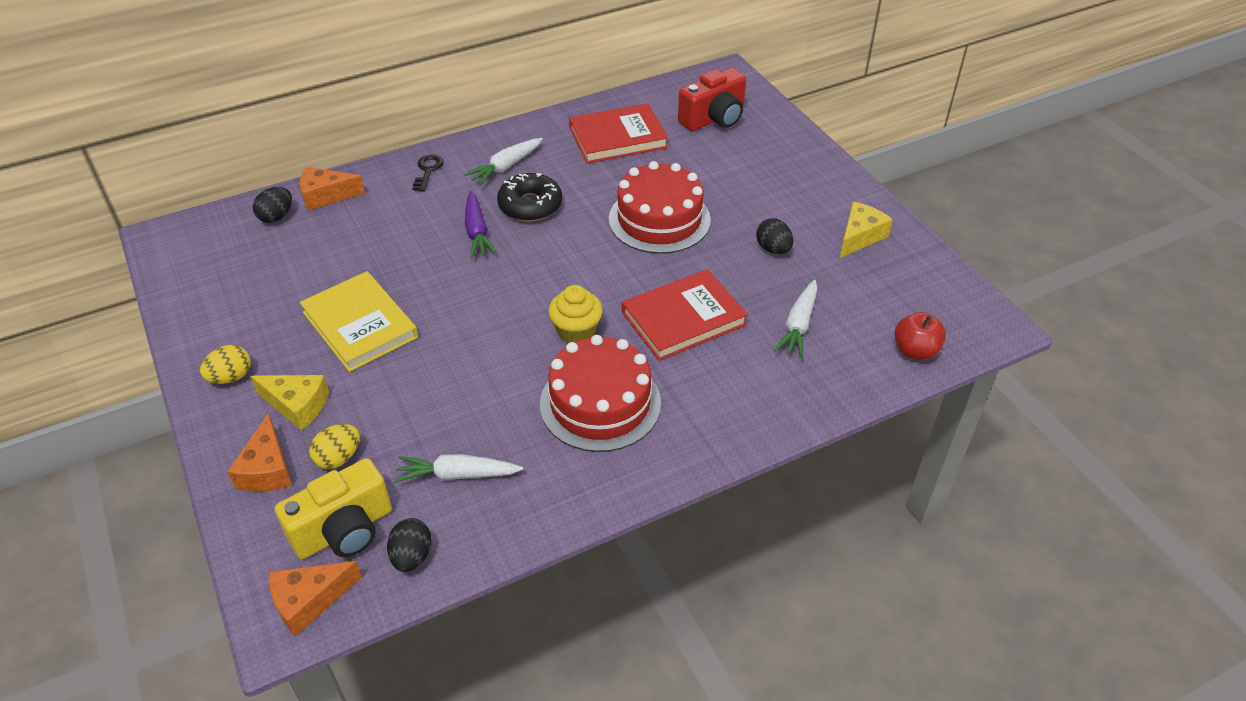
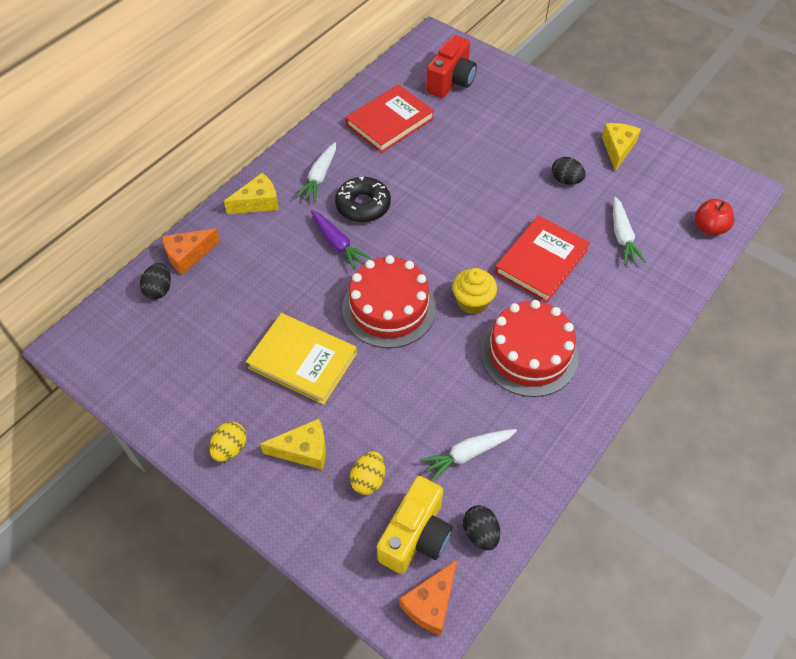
camera: 25 degrees left, 10 degrees up
(267, 469) = (319, 513): orange cheese -> none
(428, 171) = (258, 202): black key -> yellow cheese
(659, 219) = (469, 184): red cake -> red cake (389, 308)

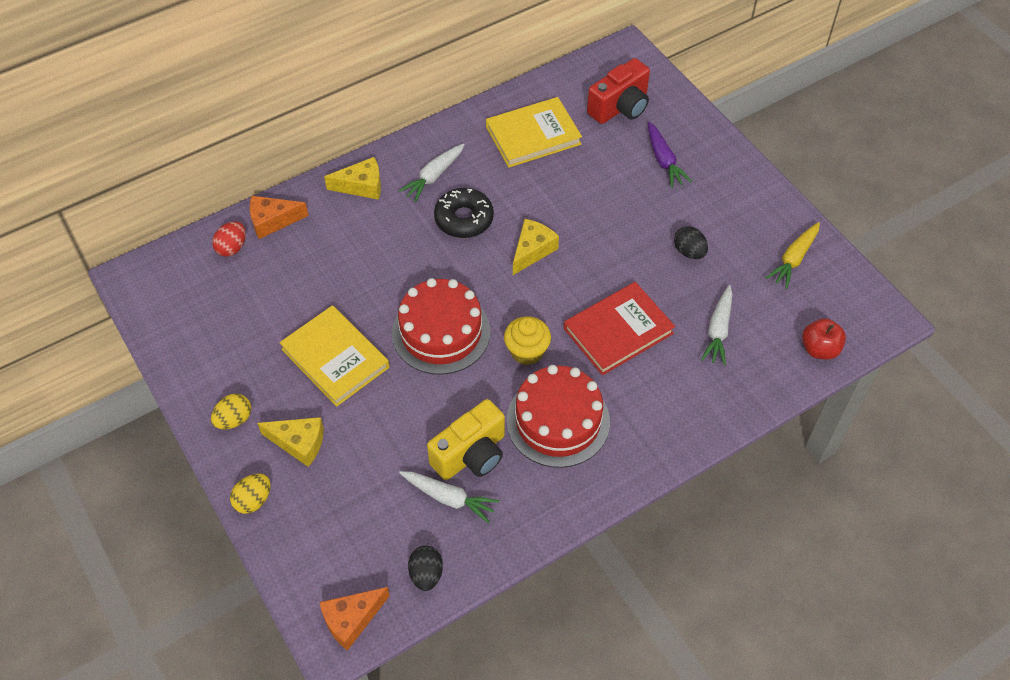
camera: 20 degrees right, 0 degrees up
(159, 289) = (232, 247): black egg -> red egg
(337, 244) = (420, 252): purple carrot -> purple carrot (664, 160)
(368, 479) = (346, 490): yellow egg -> yellow egg (253, 500)
(390, 121) = (533, 135): red book -> yellow book
(416, 536) = (366, 556): yellow camera -> yellow camera (471, 454)
(467, 454) = (449, 498): white carrot -> white carrot turned 150 degrees counterclockwise
(617, 149) = (764, 233): yellow cheese -> yellow cheese (532, 250)
(651, 163) = (794, 259): none -> yellow carrot

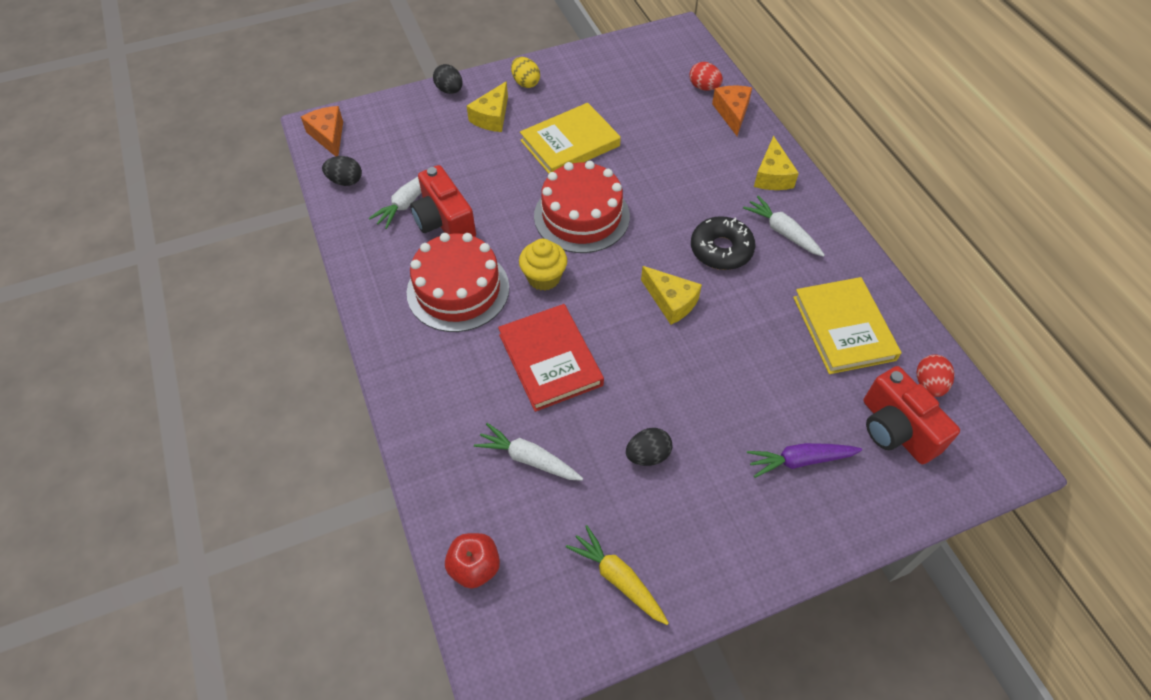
camera: 100 degrees right, 0 degrees up
(253, 500) = (449, 90): yellow egg -> black egg
(471, 454) = (444, 222): yellow camera -> red camera
(574, 88) = (928, 384): none -> red egg

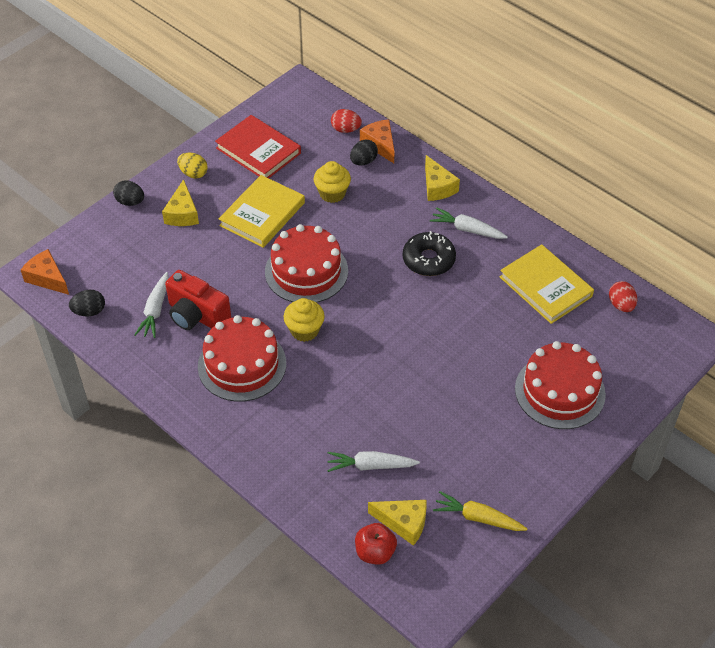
camera: 25 degrees left, 5 degrees down
(550, 359) = (345, 390): red book -> red book (258, 150)
(647, 455) = (454, 429): black egg -> black egg (363, 161)
(654, 146) = (332, 193): none -> yellow cupcake
(671, 301) = (412, 313): yellow cheese -> yellow cheese (403, 523)
(800, 461) = (560, 391): purple carrot -> red cake
(895, 430) = (613, 345): red camera -> none

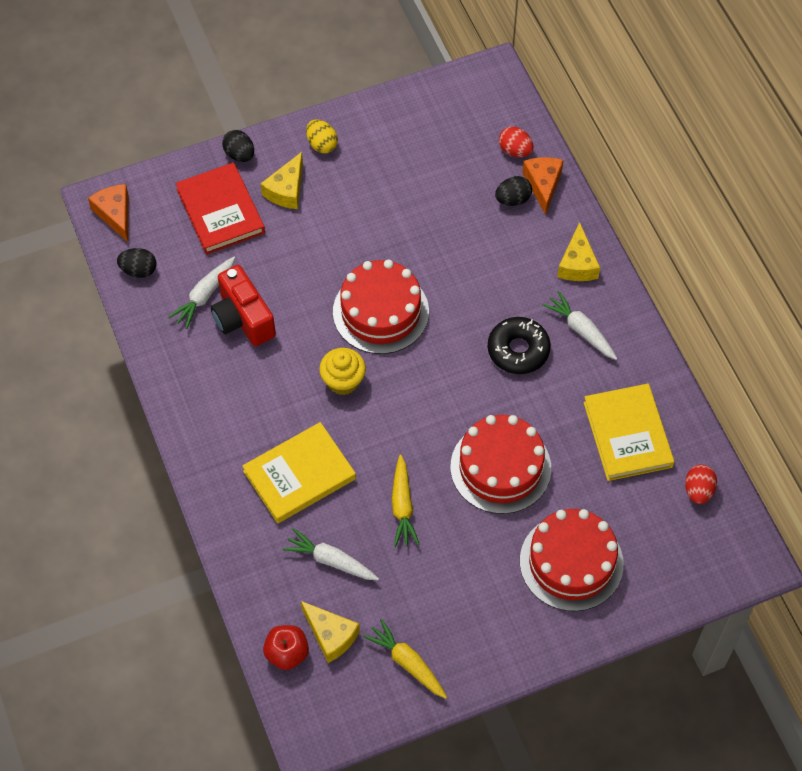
camera: 25 degrees right, 10 degrees up
(242, 365) = (260, 394): red cake -> red cake (500, 467)
(258, 150) = (405, 141): red book -> red book (220, 211)
(262, 214) = (369, 224): yellow book -> yellow book (299, 475)
(332, 193) = (457, 227): yellow cupcake -> none
(405, 402) = (402, 506): none -> yellow carrot

